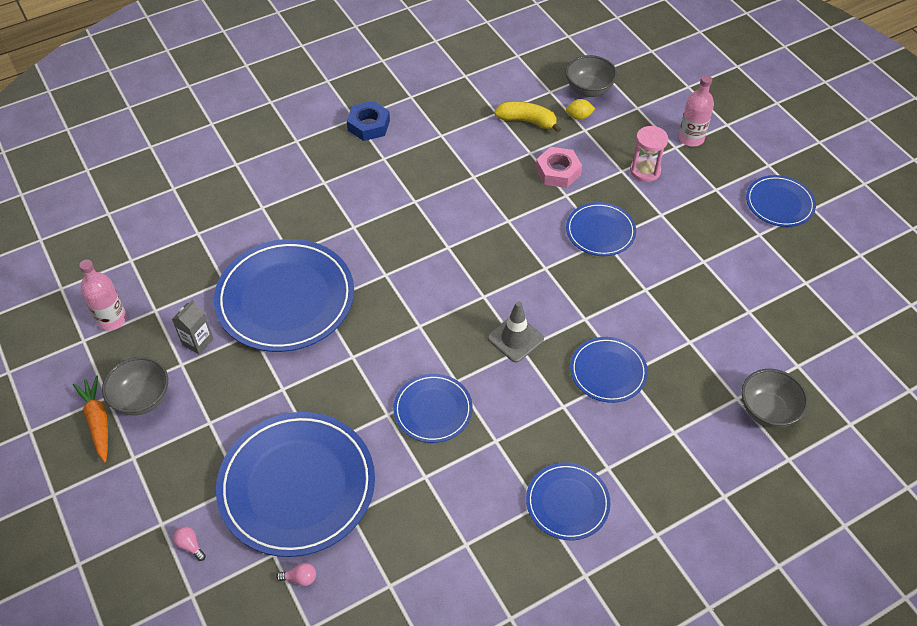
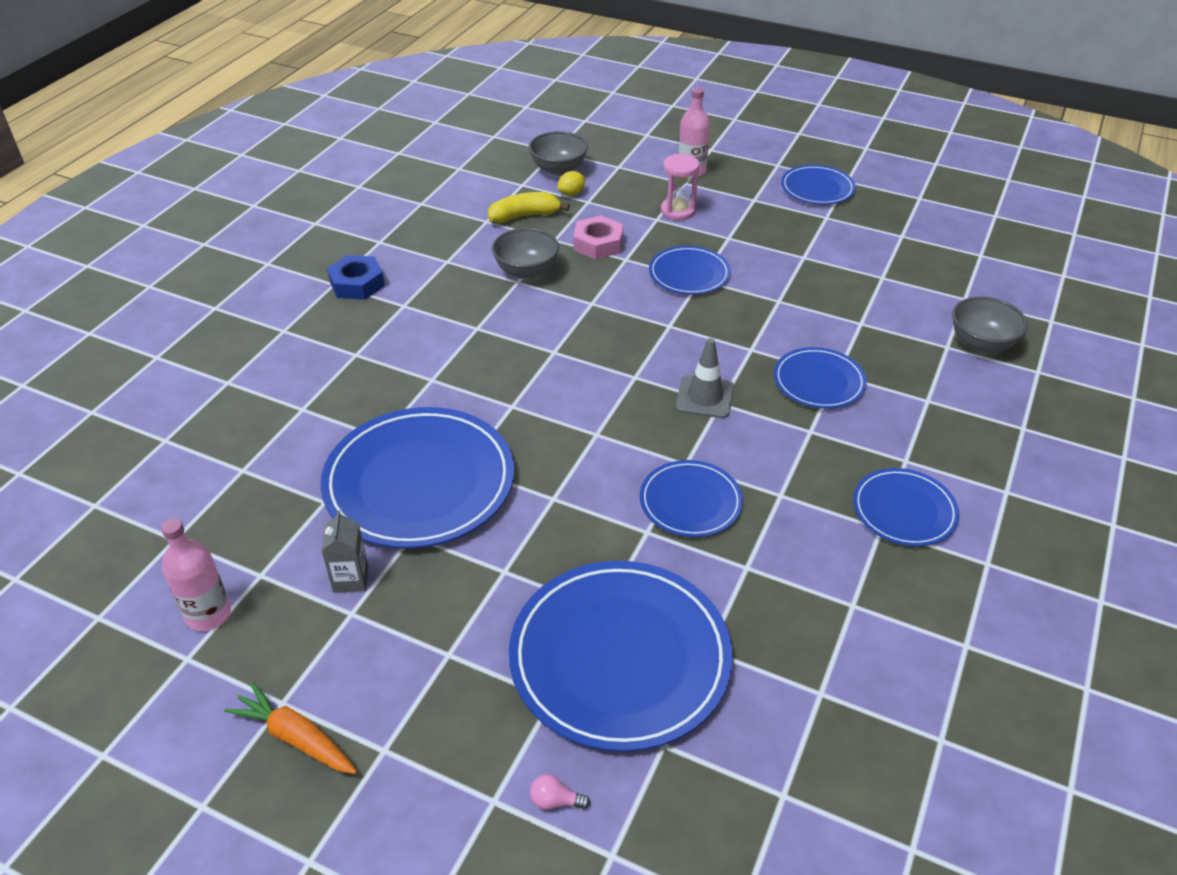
camera: 35 degrees left, 10 degrees down
(142, 399) = (334, 678): grey bowl -> grey bowl (526, 271)
(300, 578) = (720, 750): pink light bulb -> none

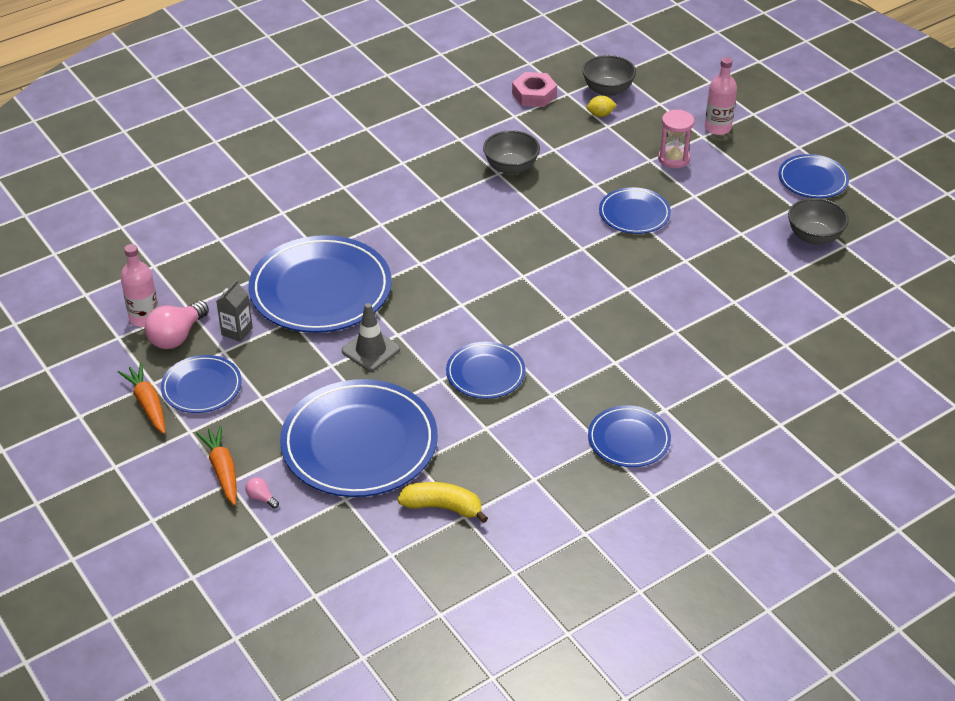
camera: 30 degrees right, 0 degrees up
(272, 621) = (177, 336): none -> pink light bulb
(357, 284) = (382, 134): blue nut -> none
(472, 786) = (222, 470): none -> orange carrot
(524, 216) = (547, 121): yellow banana -> yellow banana (442, 507)
(598, 244) = (585, 164): pink nut -> pink nut (534, 95)
(705, 397) = (560, 309): grey traffic cone -> grey traffic cone (371, 350)
(819, 381) = (656, 331): blue plate -> blue plate (201, 387)
(981, 344) = (816, 353): grey bowl -> grey bowl (814, 237)

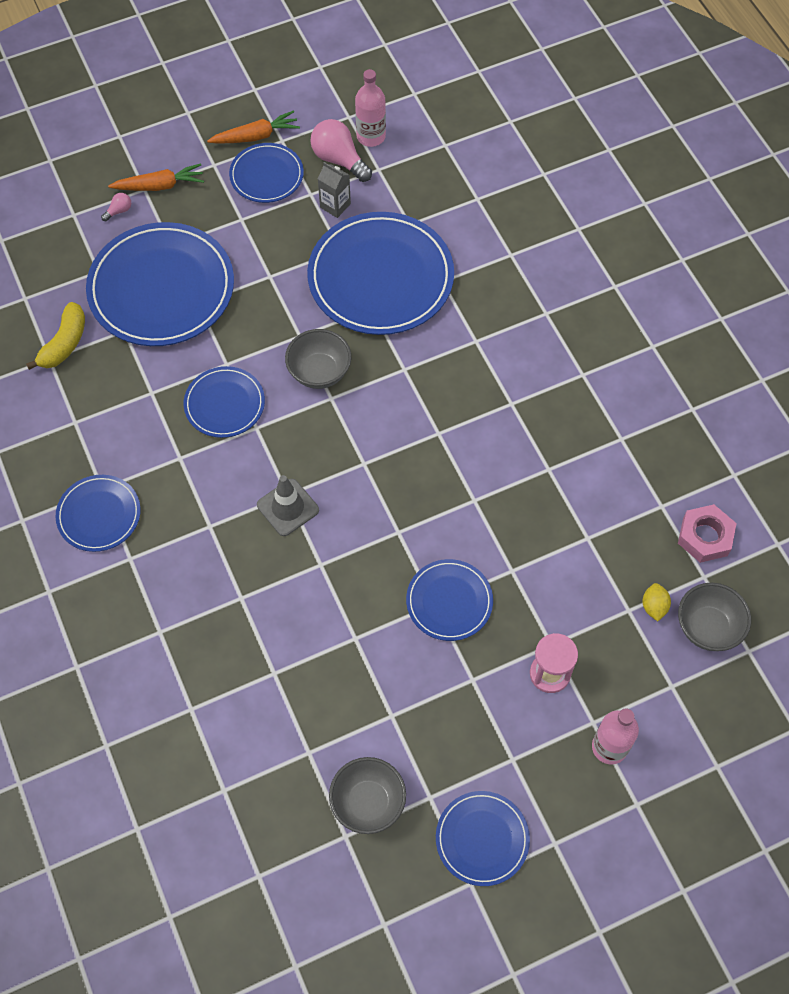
camera: 100 degrees right, 20 degrees up
(371, 350) = (282, 310): grey traffic cone -> grey traffic cone (288, 507)
(511, 167) = (557, 484): grey bowl -> grey bowl (319, 372)

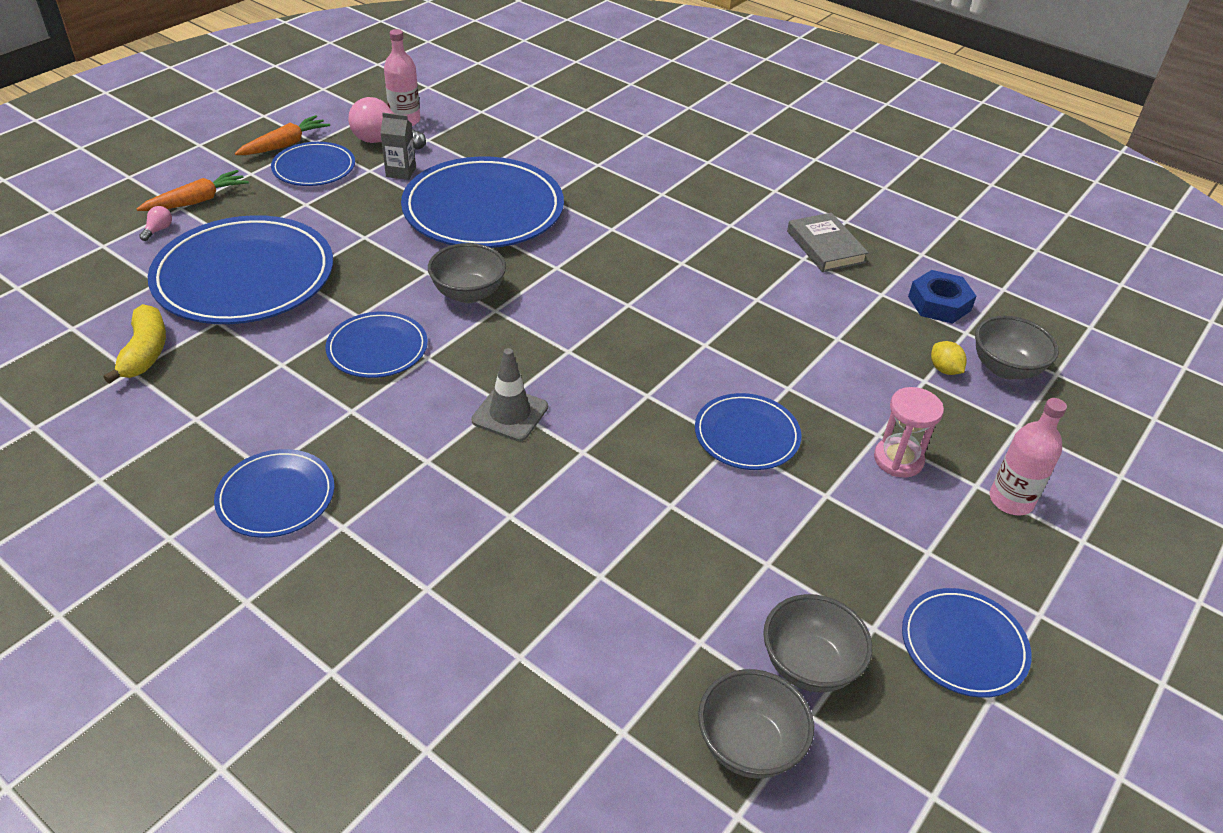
camera: 30 degrees left, 20 degrees down
(294, 836) = (749, 745): none -> grey bowl
(650, 433) = (825, 247): none -> grey book
(705, 537) = (939, 303): pink nut -> blue nut

